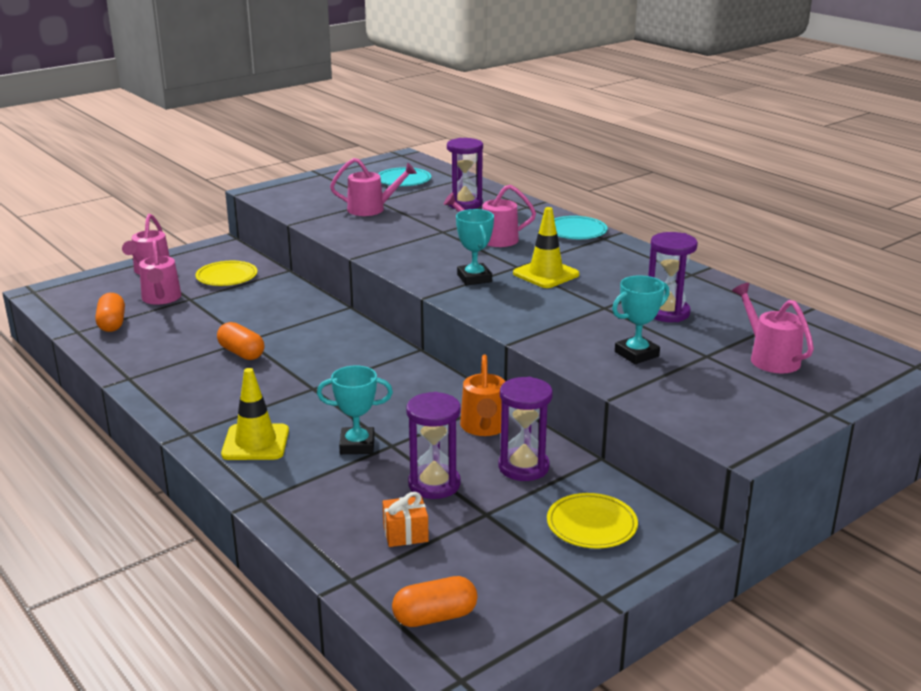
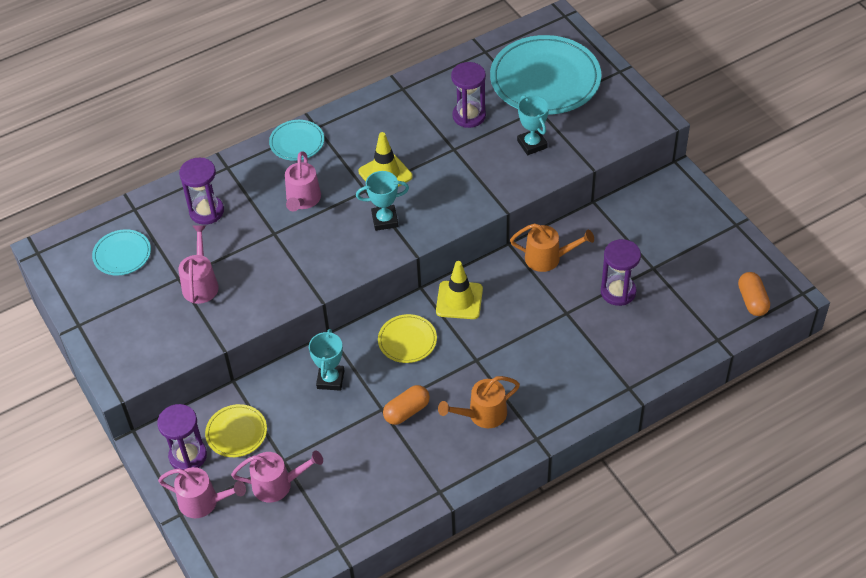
camera: 80 degrees left, 25 degrees up
(112, 324) = (327, 520): orange capsule -> none
(230, 396) = (482, 415): none -> orange watering can
(255, 443) = (555, 395): yellow traffic cone -> yellow traffic cone (459, 300)
(357, 445) = (564, 333): turquoise trophy -> turquoise trophy (330, 379)
(405, 534) = (672, 310): orange gift -> none
(523, 467) = (601, 242): purple hourglass -> purple hourglass (188, 456)
(591, 524) = (667, 218): yellow plate -> yellow plate (407, 340)
(769, 357) = (545, 79): pink watering can -> turquoise plate

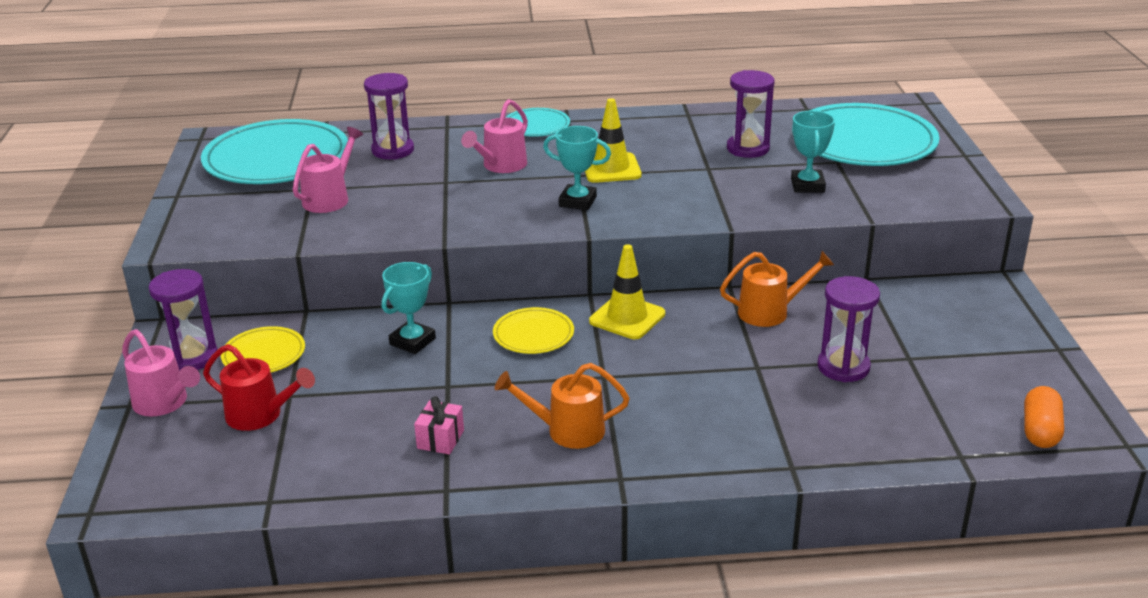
camera: 25 degrees right, 20 degrees down
(122, 254) = (276, 159): turquoise plate -> turquoise plate, size x2.06
(278, 484) = (261, 415): pink watering can -> red watering can
(407, 411) = (475, 397): orange capsule -> none
(409, 454) = (440, 439): none -> pink gift
(548, 258) = (771, 312): orange watering can -> orange watering can turned 45 degrees counterclockwise

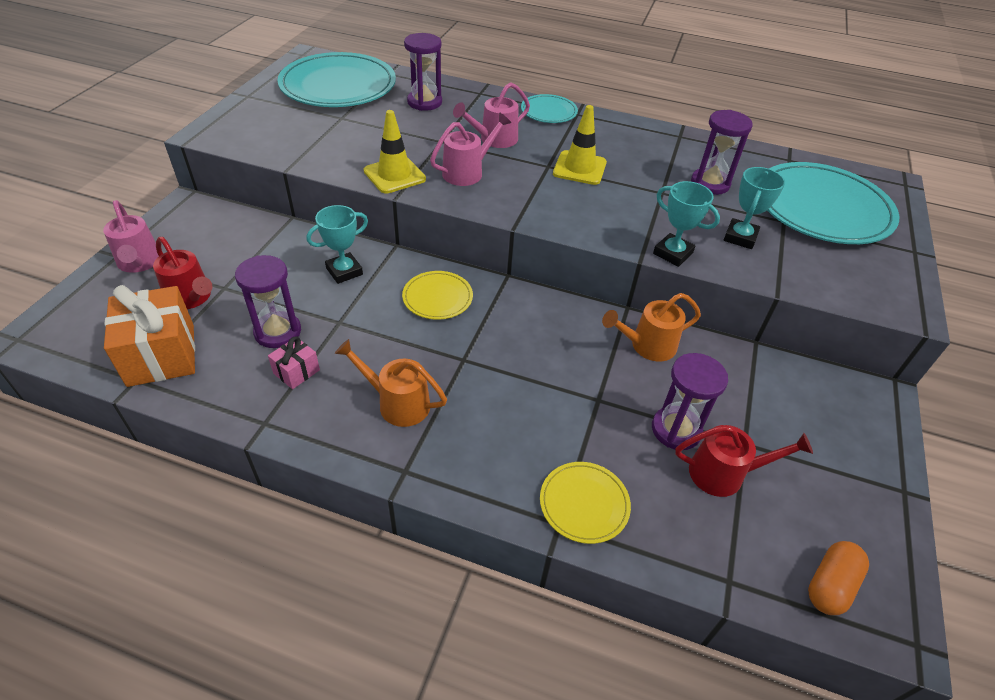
camera: 20 degrees right, 15 degrees up
(192, 357) = (188, 230): purple hourglass -> purple hourglass (278, 332)
(264, 354) = (235, 245): yellow plate -> yellow plate (584, 504)
(277, 472) = (161, 355): none -> orange gift
(330, 198) = (347, 130): pink watering can -> pink watering can (468, 172)
(577, 201) = (529, 191): turquoise trophy -> turquoise trophy (672, 253)
(627, 317) = (522, 308): yellow traffic cone -> yellow traffic cone (394, 175)
(771, 312) = (647, 346): orange watering can -> orange watering can turned 150 degrees clockwise
(907, 385) = (725, 473): none -> red watering can

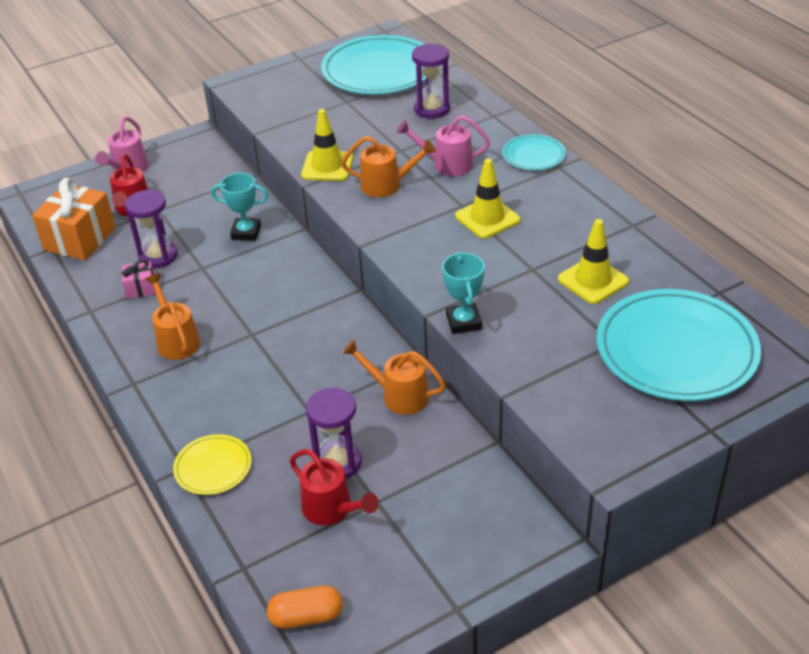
camera: 45 degrees right, 5 degrees down
(437, 297) = (287, 282): yellow plate -> none
(468, 172) = (387, 185): pink watering can -> orange watering can
(710, 183) = (593, 280): purple hourglass -> yellow traffic cone
(740, 237) = (546, 337): turquoise trophy -> none

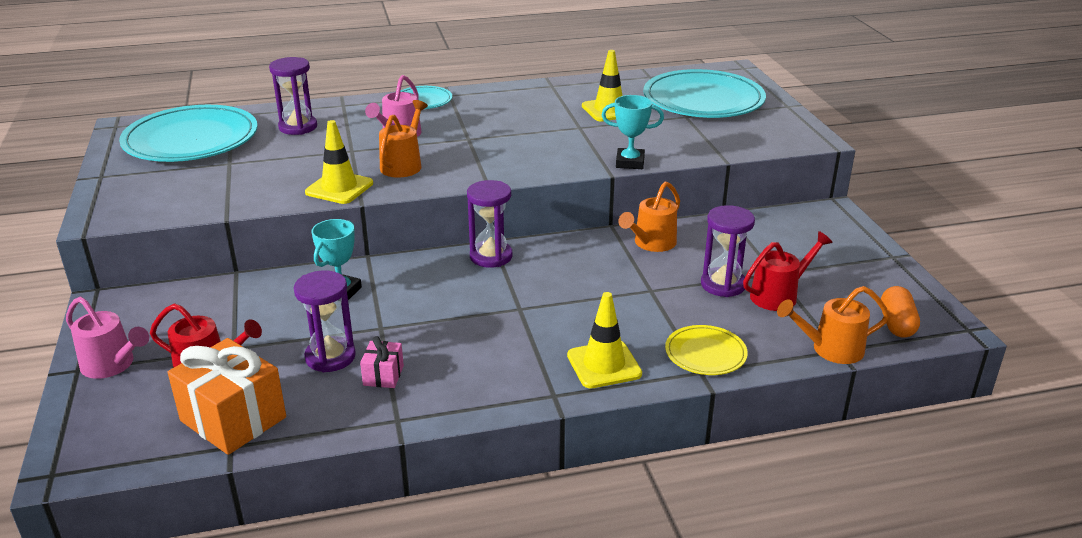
camera: 75 degrees left, 10 degrees down
(176, 340) = (497, 358): orange watering can -> orange watering can (830, 349)
(331, 296) = (491, 256): none -> purple hourglass
(487, 218) = (496, 132): yellow traffic cone -> yellow traffic cone (604, 365)

